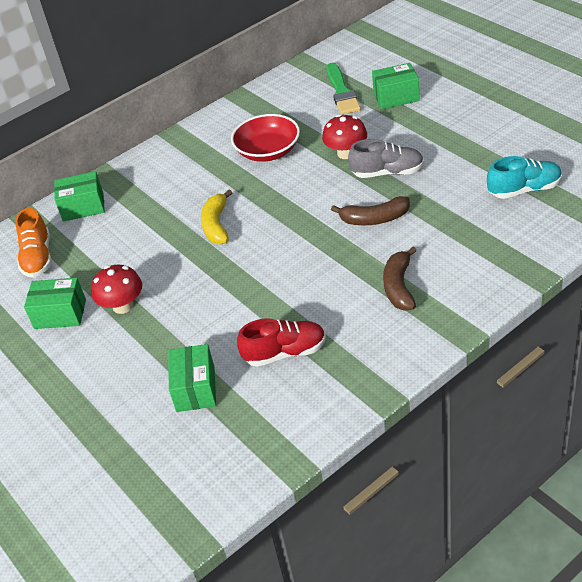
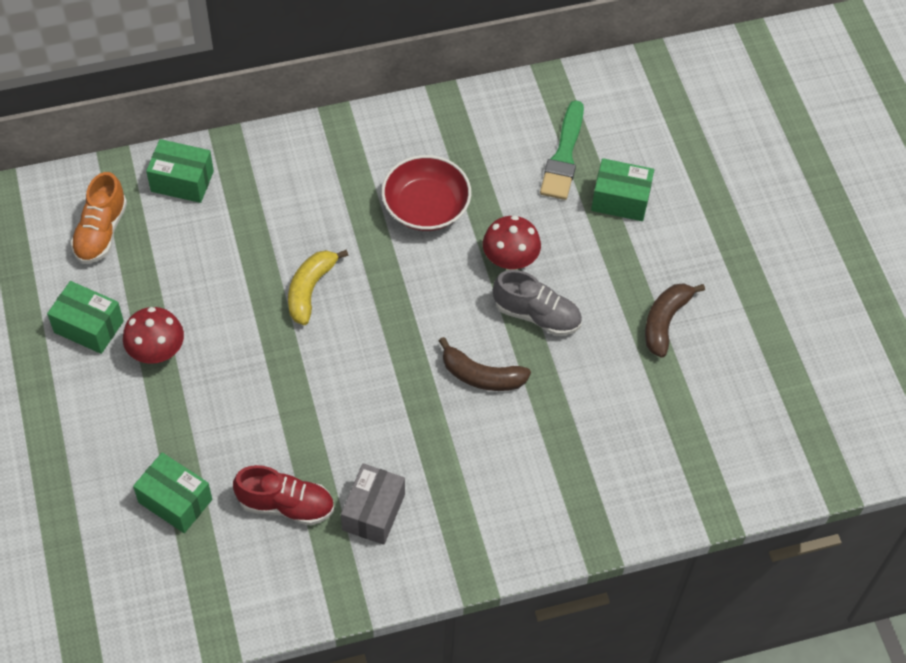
camera: 15 degrees right, 15 degrees up
(195, 389) = (175, 501): green box -> green box turned 75 degrees counterclockwise
(355, 327) = (373, 512): none -> grey box
(399, 287) = (449, 484): brown banana -> brown banana (665, 322)
(524, 190) = (668, 424): turquoise shoe -> none

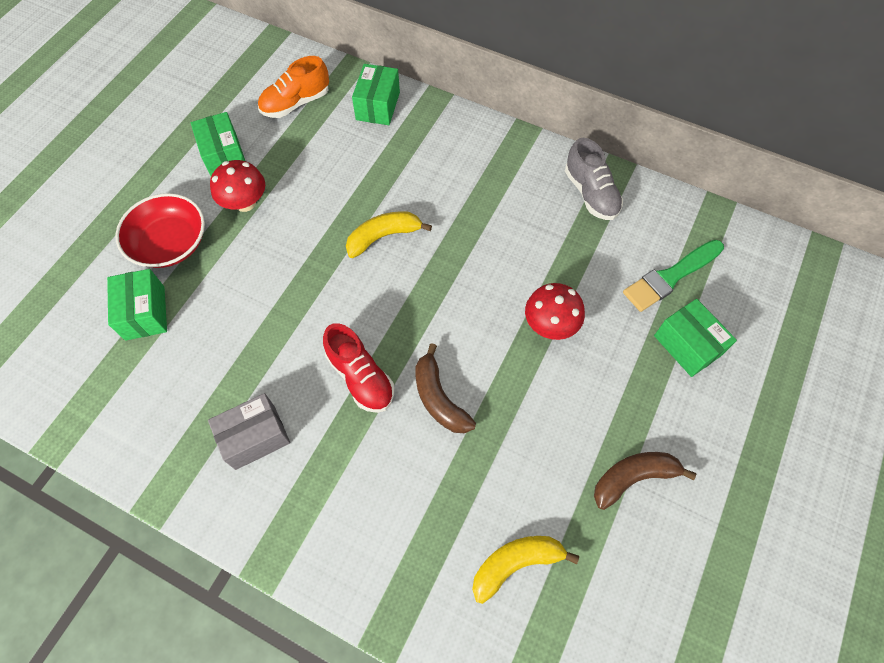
camera: 45 degrees right, 5 degrees up
(182, 181) = (378, 106): green box -> green box turned 45 degrees clockwise
(286, 505) = (206, 378): red shoe -> red shoe (360, 377)
(426, 207) = (524, 238): red bowl -> red bowl (170, 243)
(537, 315) = (529, 385): grey shoe -> grey shoe (590, 194)
(640, 438) = (515, 563): none -> yellow banana

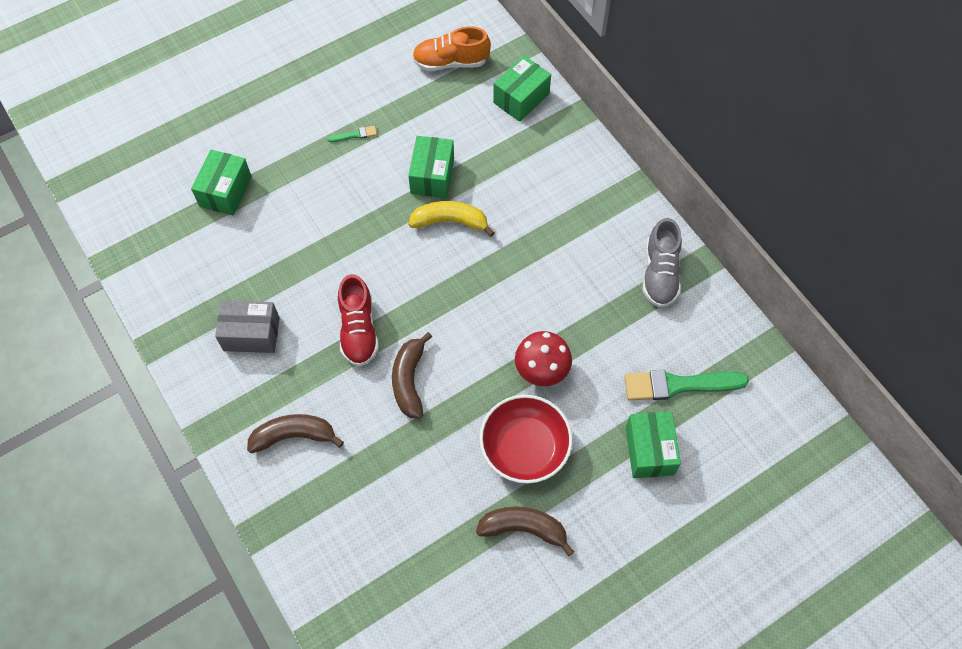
camera: 30 degrees right, 0 degrees up
(170, 243) = (276, 142): red bowl -> red bowl (524, 447)
(224, 156) = (361, 84): green box -> green box (432, 176)
(245, 202) = (355, 135): red mushroom -> green brush
(361, 515) = (294, 436): none -> brown banana
(515, 563) = (386, 537): yellow banana -> none

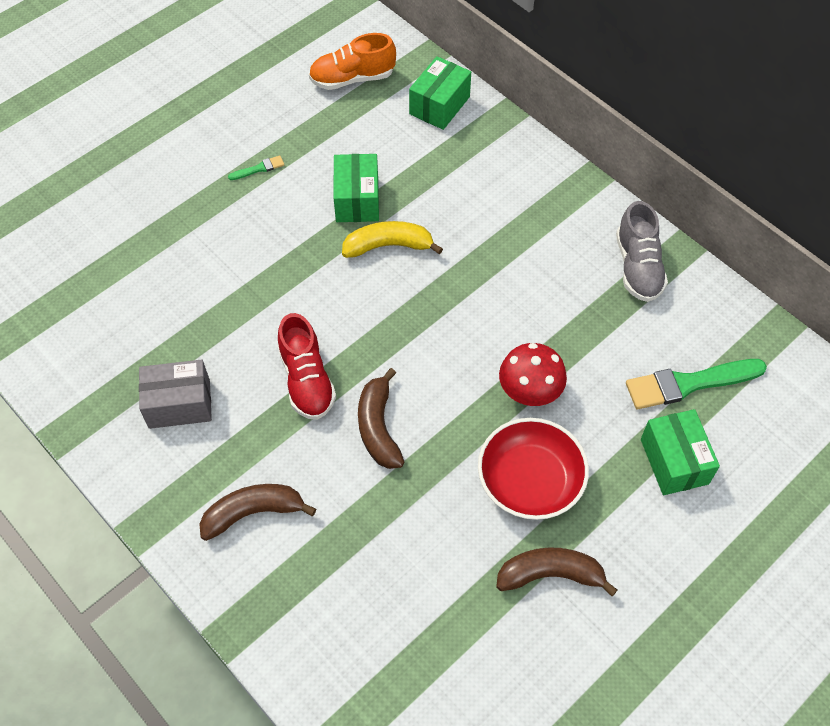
camera: 10 degrees left, 5 degrees down
(225, 191) = (119, 250): green box -> none

